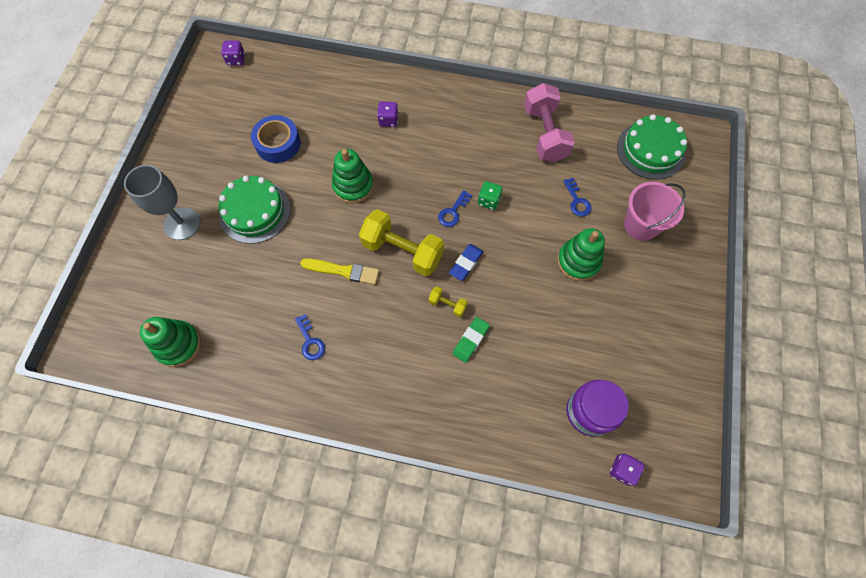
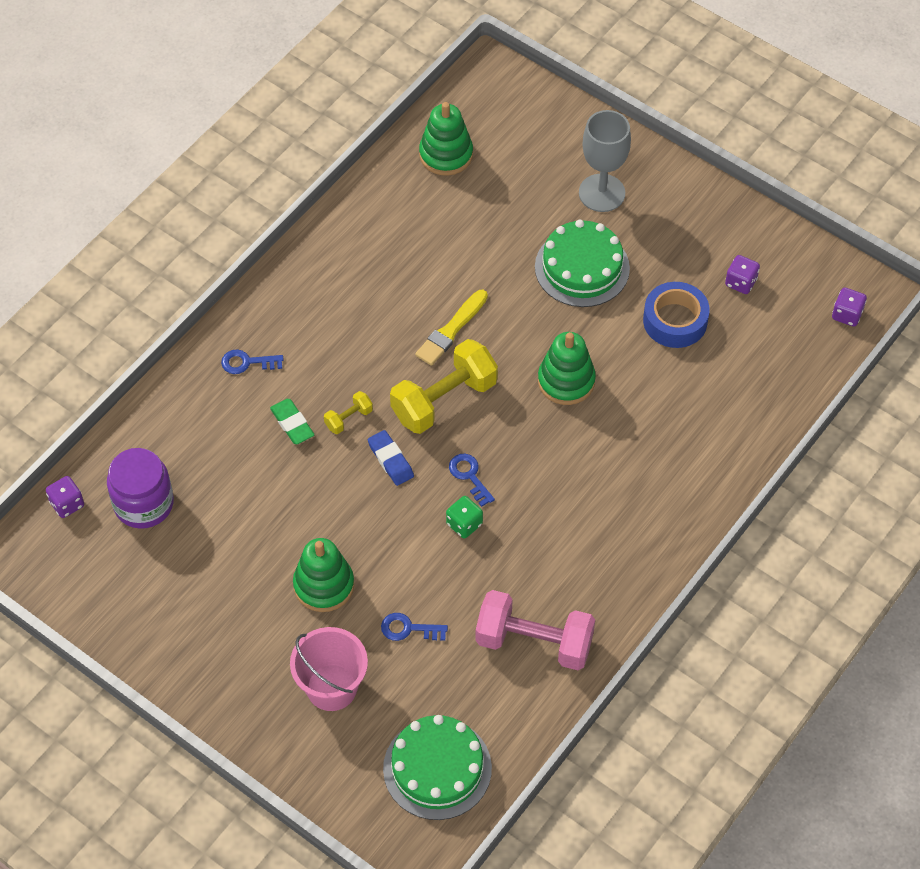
camera: 115 degrees right, 10 degrees down
(310, 341) = (381, 271): blue key -> blue key (247, 362)
(388, 120) = (652, 458): purple dice -> purple dice (740, 282)

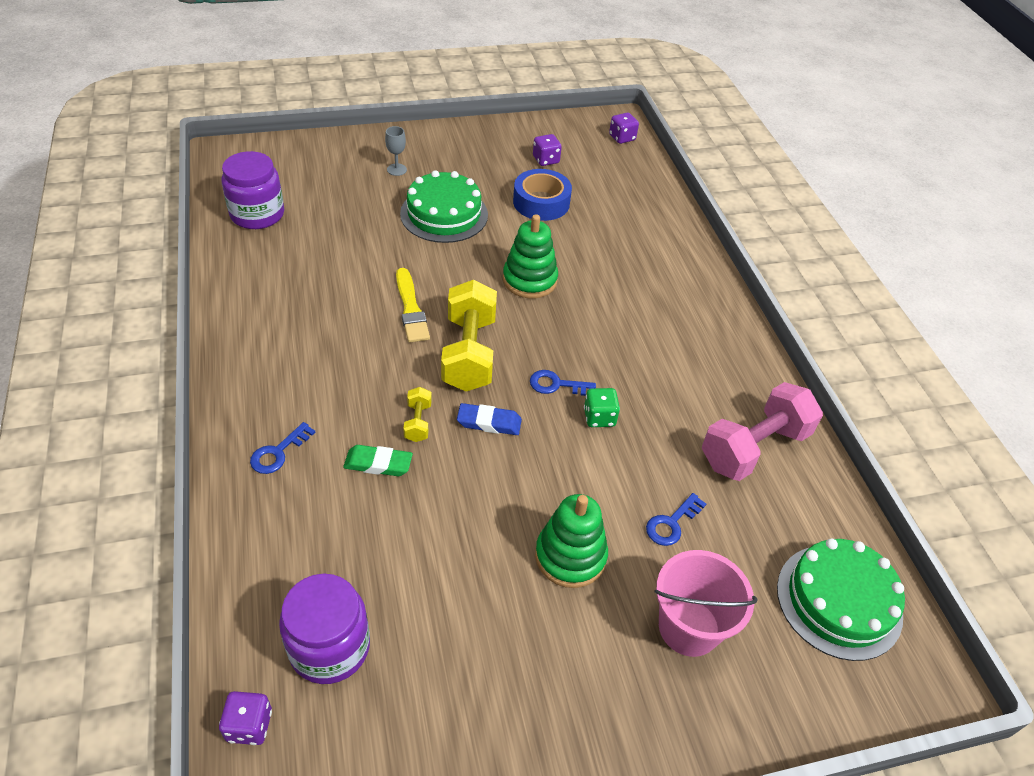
camera: 55 degrees left, 10 degrees down
(446, 154) = (257, 214): green stacking toy -> purple jar
(602, 193) = (397, 169): grey goblet -> grey goblet, size x0.47

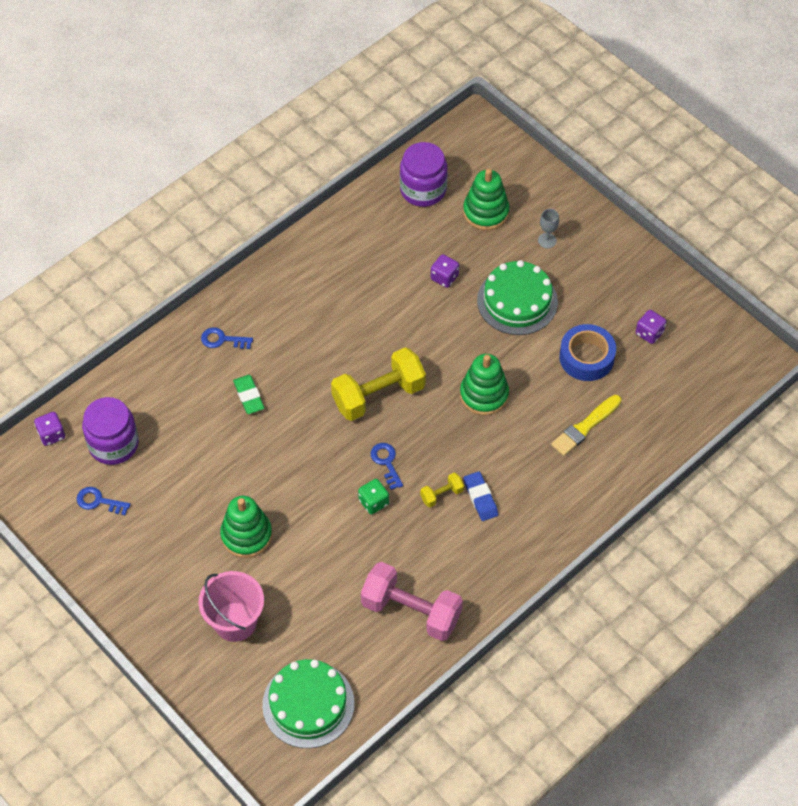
camera: 65 degrees right, 10 degrees up
(327, 189) = (486, 212): none -> green stacking toy
(411, 309) = (396, 338): yellow brush -> yellow brush (585, 427)
(418, 422) = (296, 399): yellow dumbbell -> yellow dumbbell (441, 495)
(489, 422) = (323, 439): blue eraser -> blue eraser (480, 498)
(622, 138) = (735, 374): purple dice -> purple dice (444, 277)
(672, 523) = (309, 583): blue key -> blue key (99, 501)

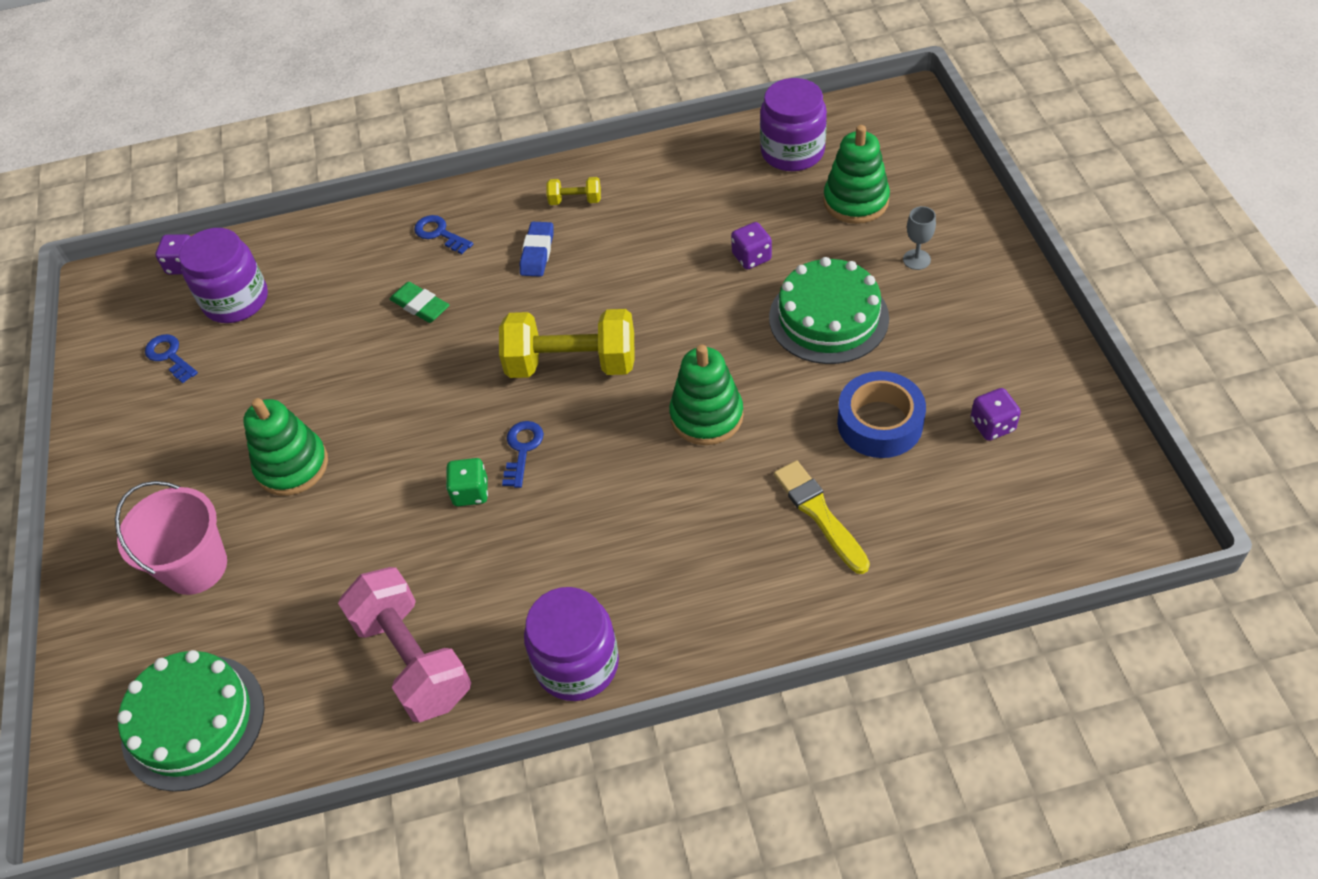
camera: 35 degrees right, 5 degrees down
(249, 396) = (420, 306): green eraser -> green eraser turned 60 degrees counterclockwise
(441, 495) = (563, 521): yellow dumbbell -> yellow dumbbell (575, 200)
(480, 498) = (611, 548): blue eraser -> blue eraser (537, 252)
(505, 570) = (577, 664): none -> purple jar
(585, 427) = (819, 514): yellow brush -> yellow brush turned 75 degrees clockwise

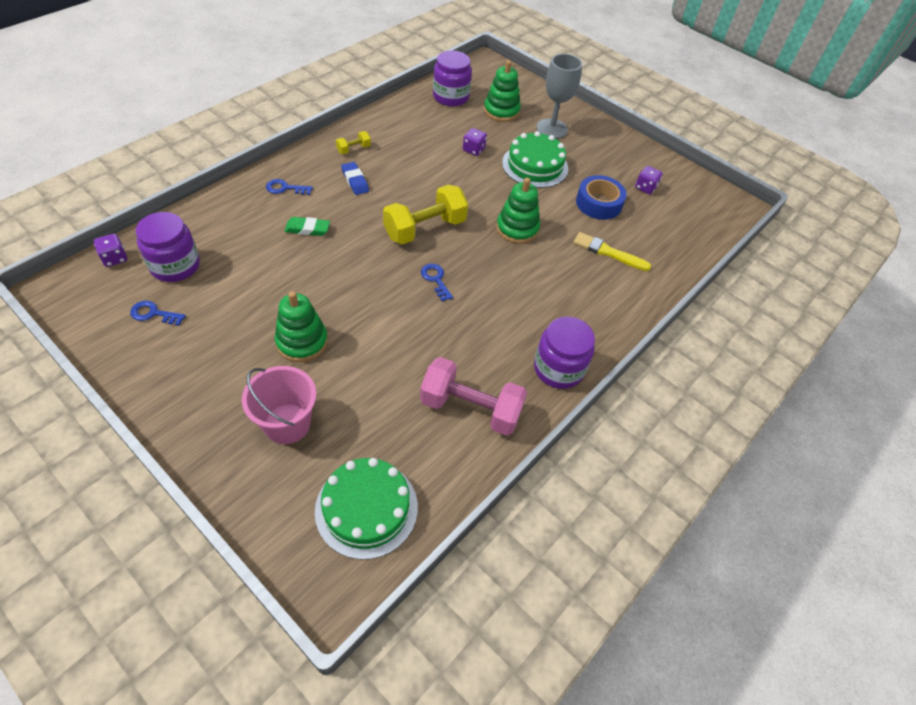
camera: 45 degrees left, 0 degrees up
(470, 492) = (426, 312): green dice -> none
(916, 259) = (552, 129): grey goblet -> grey goblet, size x2.12

